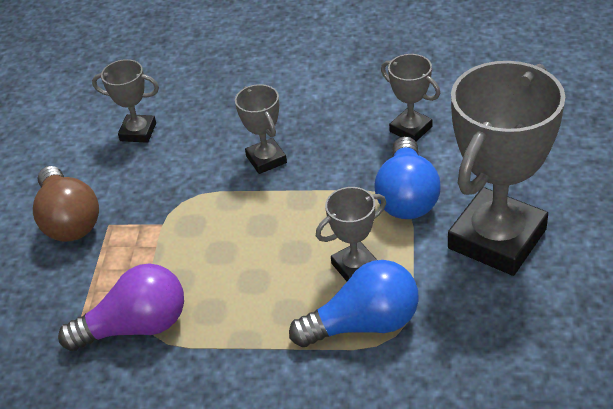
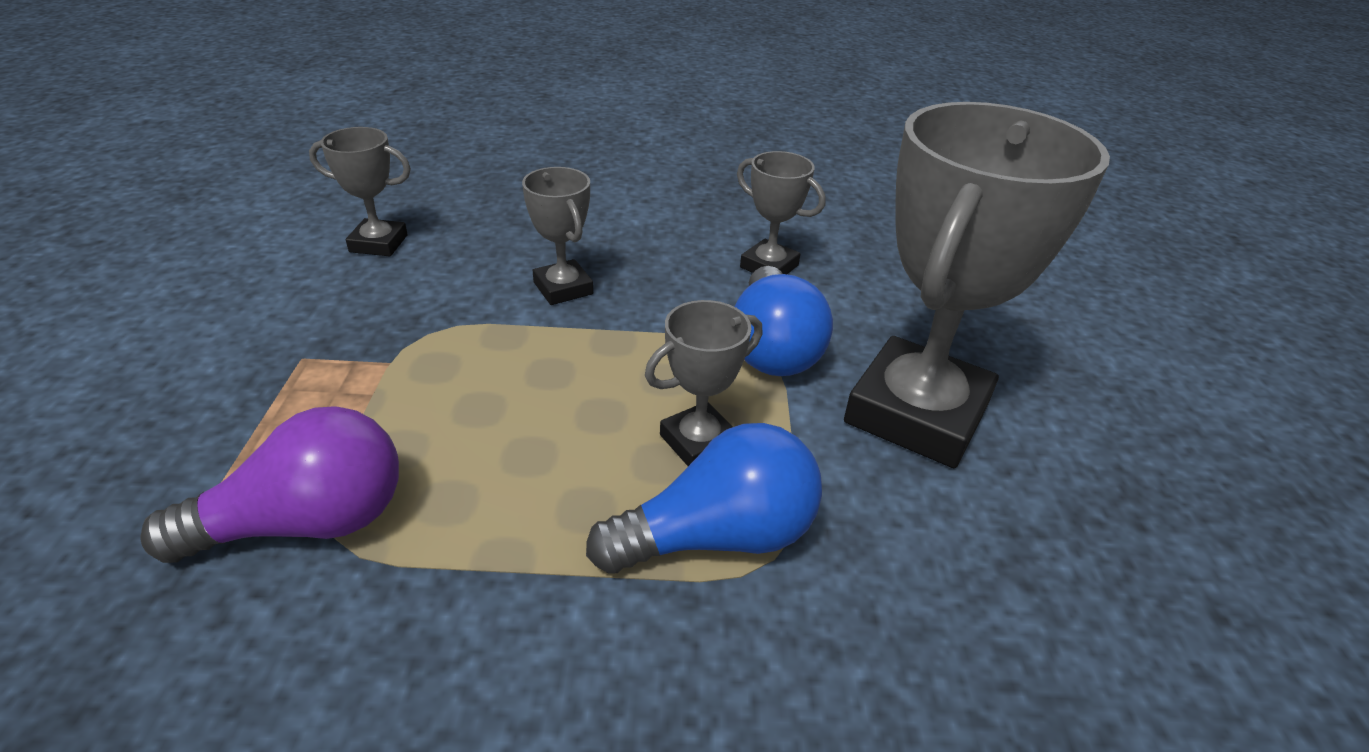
camera: 10 degrees left, 5 degrees down
(69, 220) = (238, 348): brown light bulb -> none

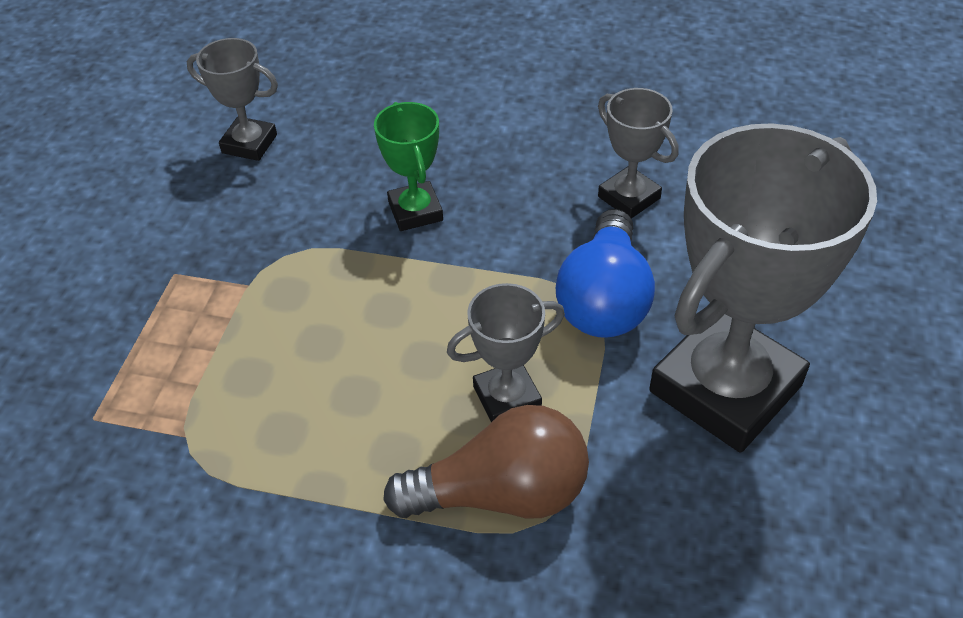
camera: 15 degrees right, 10 degrees up
(307, 523) = (171, 439): purple light bulb -> none
(563, 288) = (415, 211): grey trophy -> green trophy
(718, 536) = (501, 493): blue light bulb -> brown light bulb

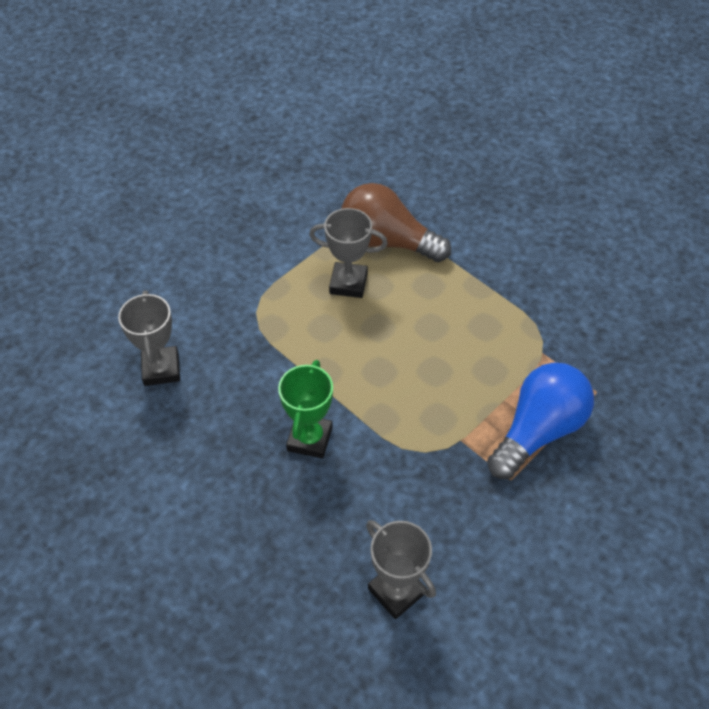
camera: 150 degrees left, 5 degrees up
(604, 299) = (246, 309): blue light bulb -> blue light bulb (538, 430)
(725, 388) = (233, 232): grey trophy -> none

